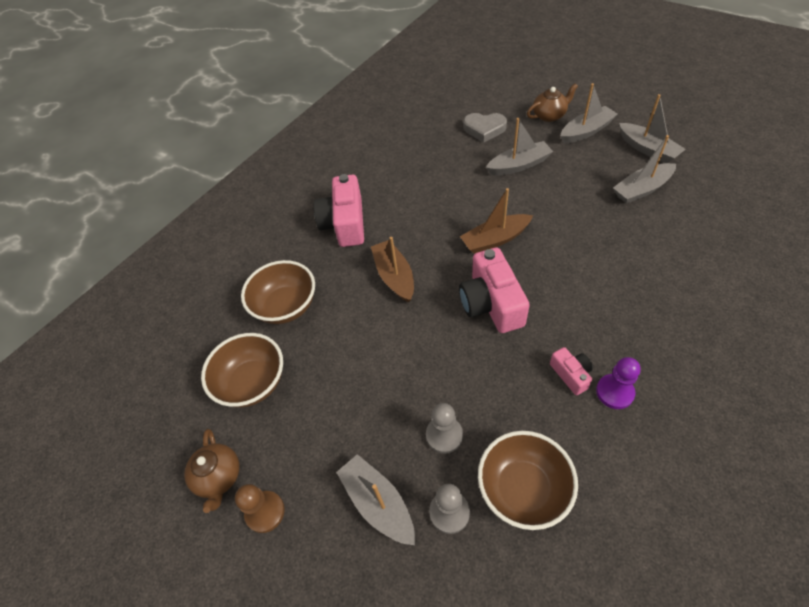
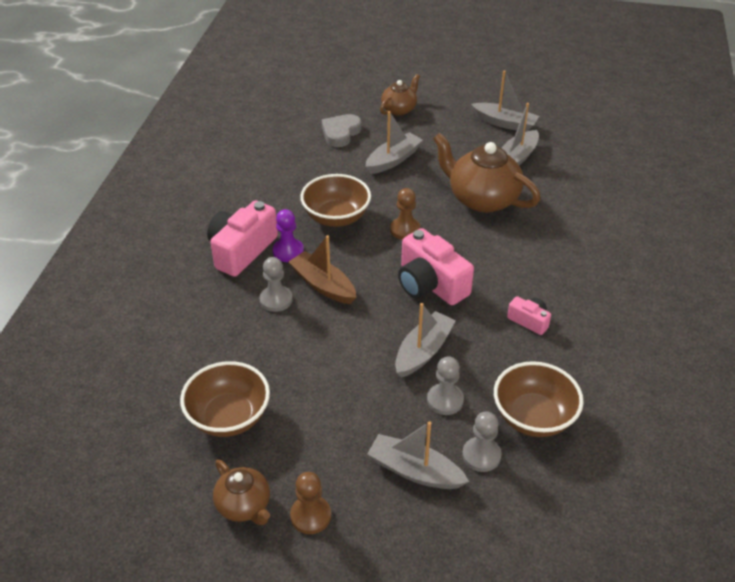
camera: 30 degrees left, 10 degrees down
(286, 306) = (222, 341): brown bowl -> brown bowl (336, 217)
(345, 223) = (241, 250): pink camera -> pink camera turned 60 degrees clockwise
(348, 279) = (276, 300): none -> grey pawn
(484, 129) = (340, 133): grey heart -> grey heart turned 135 degrees clockwise
(495, 239) = (405, 230): brown boat -> brown pawn
(586, 131) = (441, 117): grey boat -> grey boat (423, 351)
(586, 225) = (482, 199): none -> brown teapot
(614, 392) = (571, 324): purple pawn -> purple pawn (288, 251)

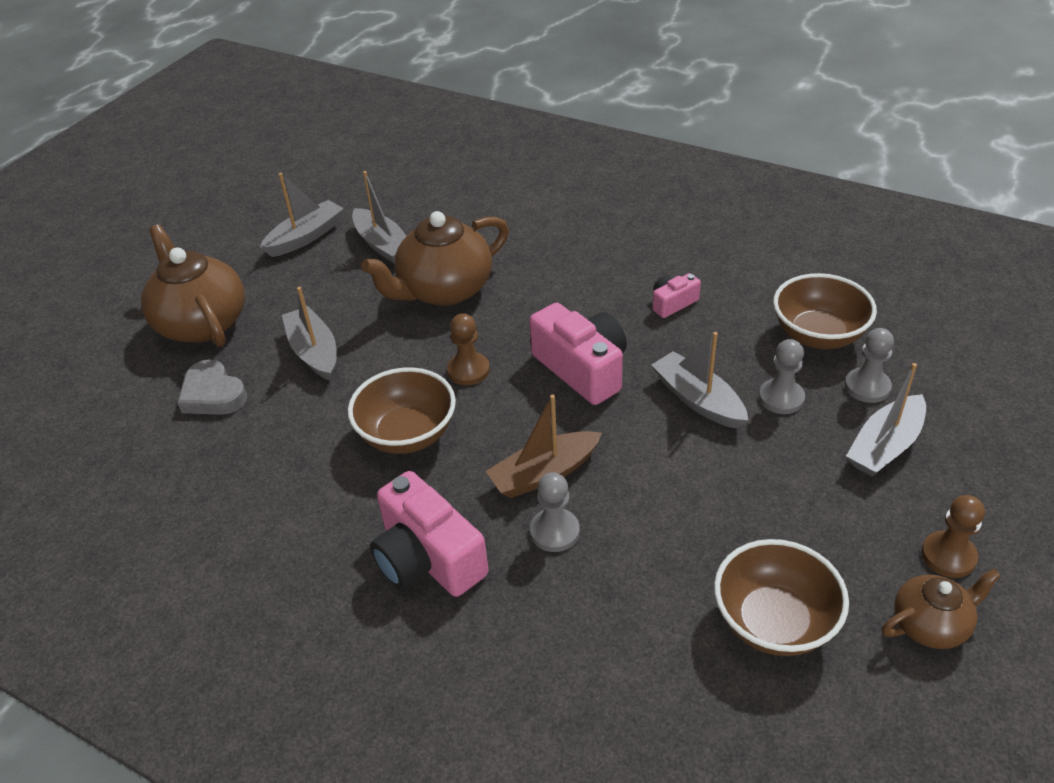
camera: 70 degrees left, 0 degrees up
(288, 251) = (456, 501): purple pawn -> none
(399, 109) = (202, 323): brown teapot -> brown teapot, size x1.79
(430, 284) = (582, 369): pink camera -> pink camera turned 105 degrees counterclockwise

